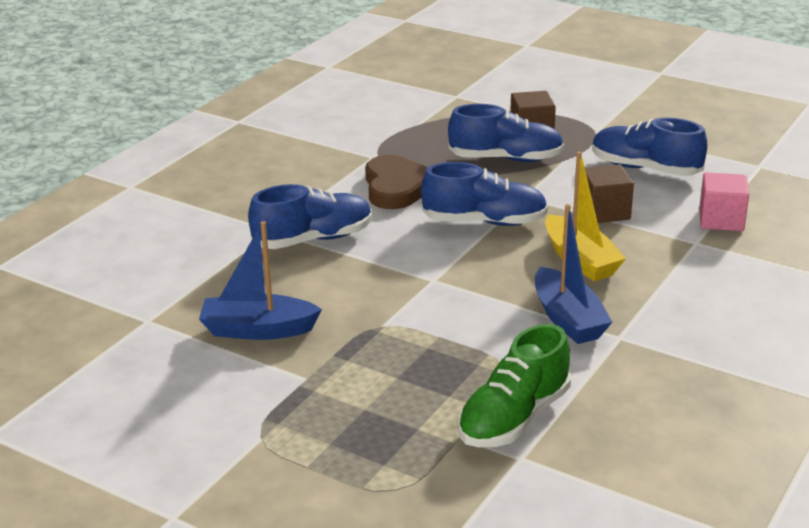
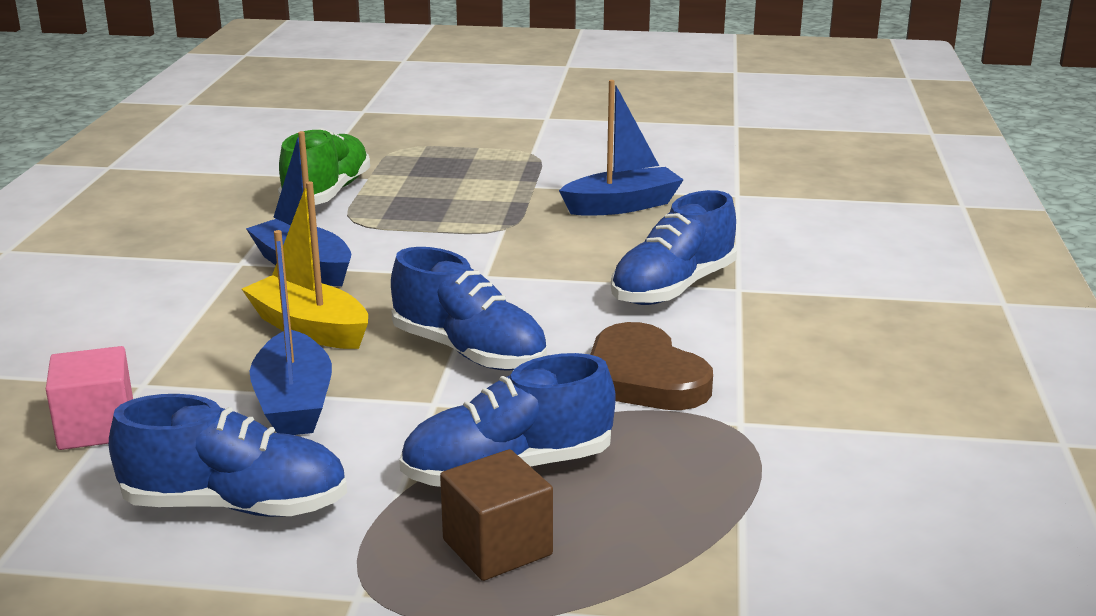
camera: 155 degrees right, 5 degrees down
(484, 222) = (469, 352): blue shoe -> blue shoe turned 120 degrees counterclockwise
(604, 212) = (294, 403): brown cube -> blue boat

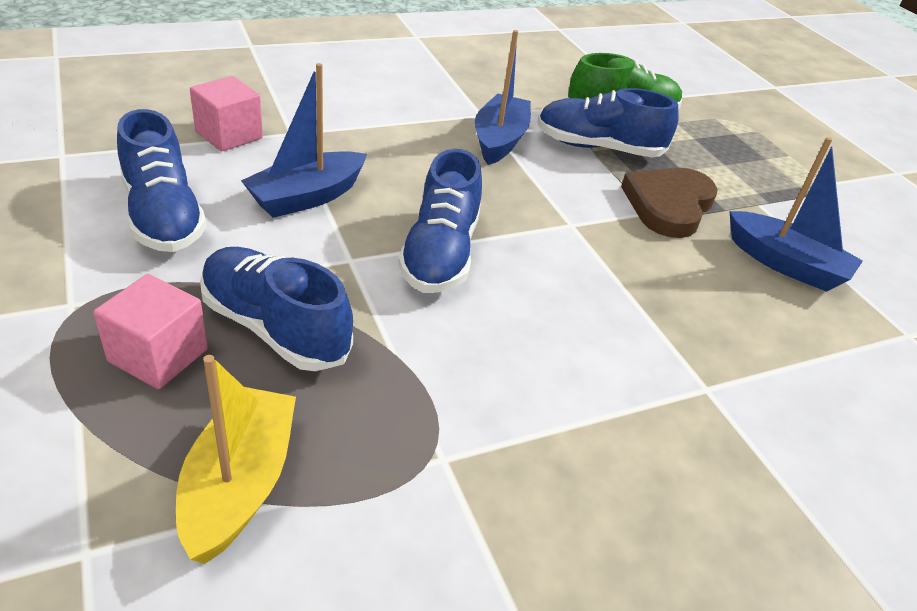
camera: 55 degrees right, 15 degrees up
(309, 328) = (414, 171): yellow boat -> yellow boat (239, 484)
(497, 547) = (158, 355): brown cube -> pink cube
(643, 377) = (477, 366): brown heart -> brown heart (668, 205)
(673, 288) = (660, 341): blue shoe -> blue shoe (598, 148)

